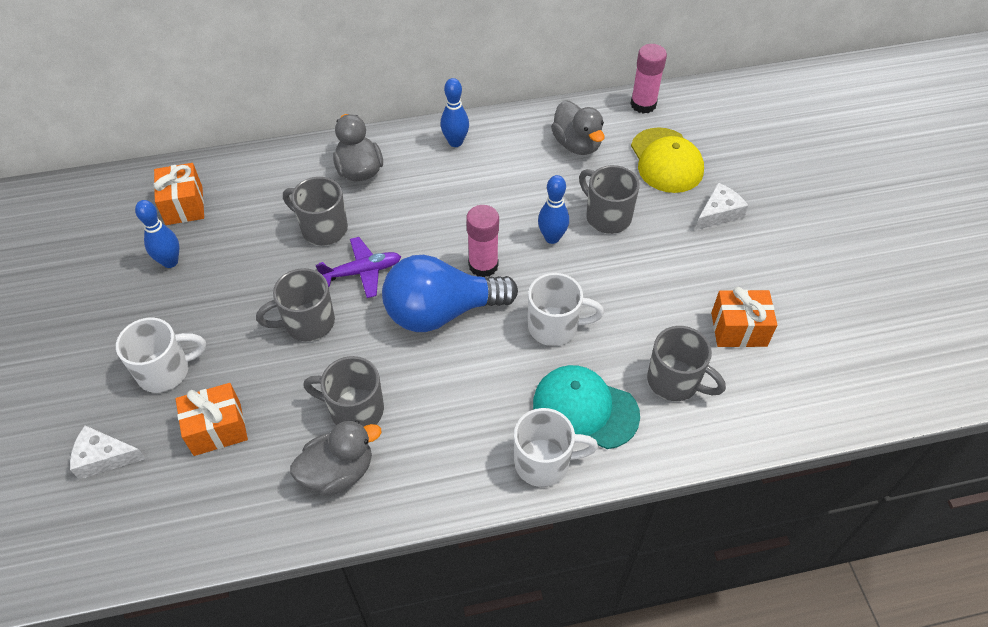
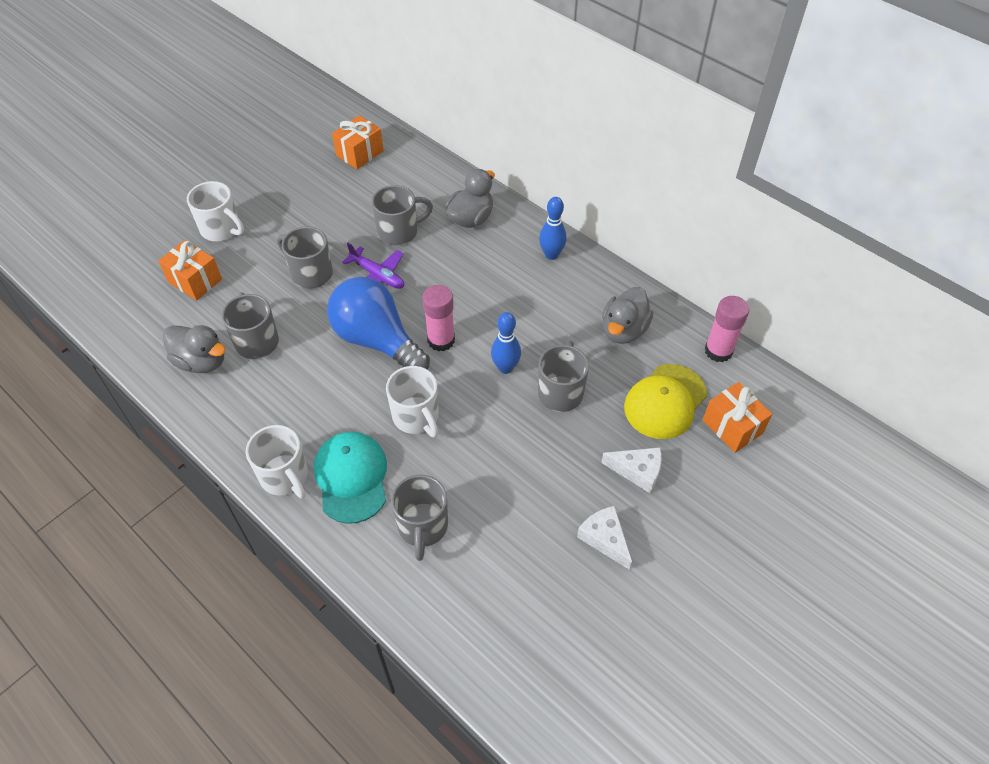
camera: 55 degrees right, 0 degrees up
(104, 457) = (141, 242): white cheese -> white cheese (604, 539)
(170, 262) = (308, 177): blue bowling pin -> none
(323, 228) = (399, 232): grey mug -> grey mug turned 75 degrees clockwise
(738, 329) = (514, 549): orange gift -> orange gift (732, 426)

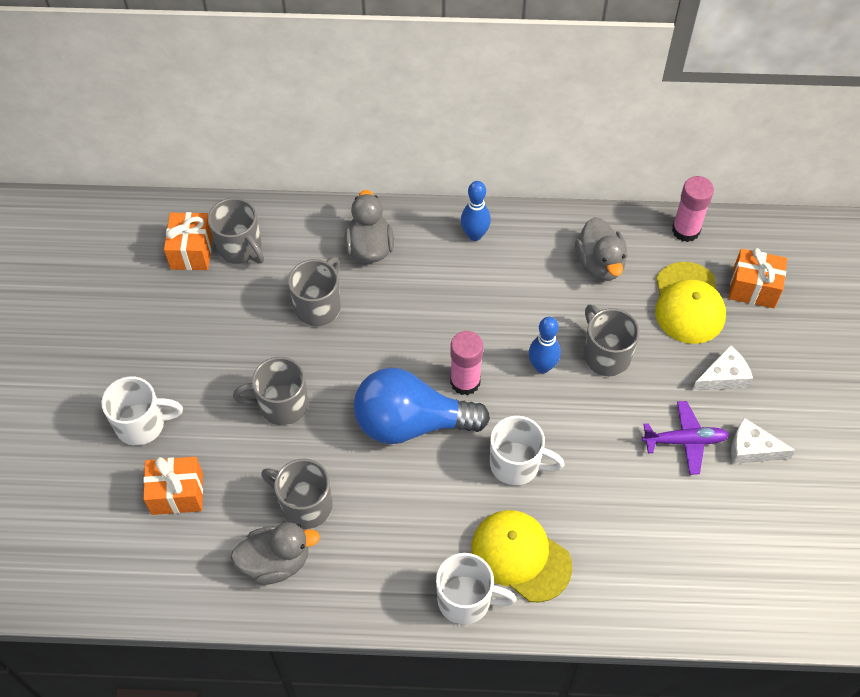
camera: 40 degrees left, 5 degrees up
(351, 478) = (520, 556): turquoise cap -> yellow cap
(378, 275) = (346, 362): purple plane -> purple plane (685, 441)
(422, 527) = (617, 549): grey mug -> grey mug (240, 248)

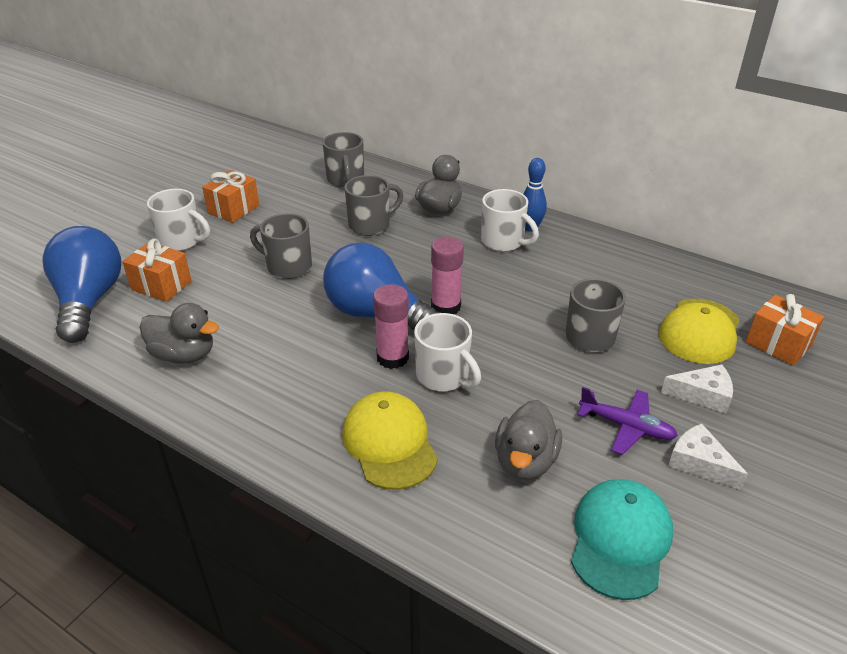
camera: 30 degrees right, 20 degrees down
(123, 550) = (89, 301): none -> blue light bulb
(192, 251) = (311, 171): orange gift -> orange gift (233, 209)
(305, 505) = (243, 330): grey mug -> none
(466, 600) = (310, 452): white mug -> white mug (503, 242)
(542, 366) = (523, 322): blue bowling pin -> none
(600, 264) = (629, 278): grey duck -> grey duck (525, 461)
(685, 230) = (730, 284): pink glue stick -> pink glue stick (392, 358)
(733, 549) = (620, 540): none -> turquoise cap

